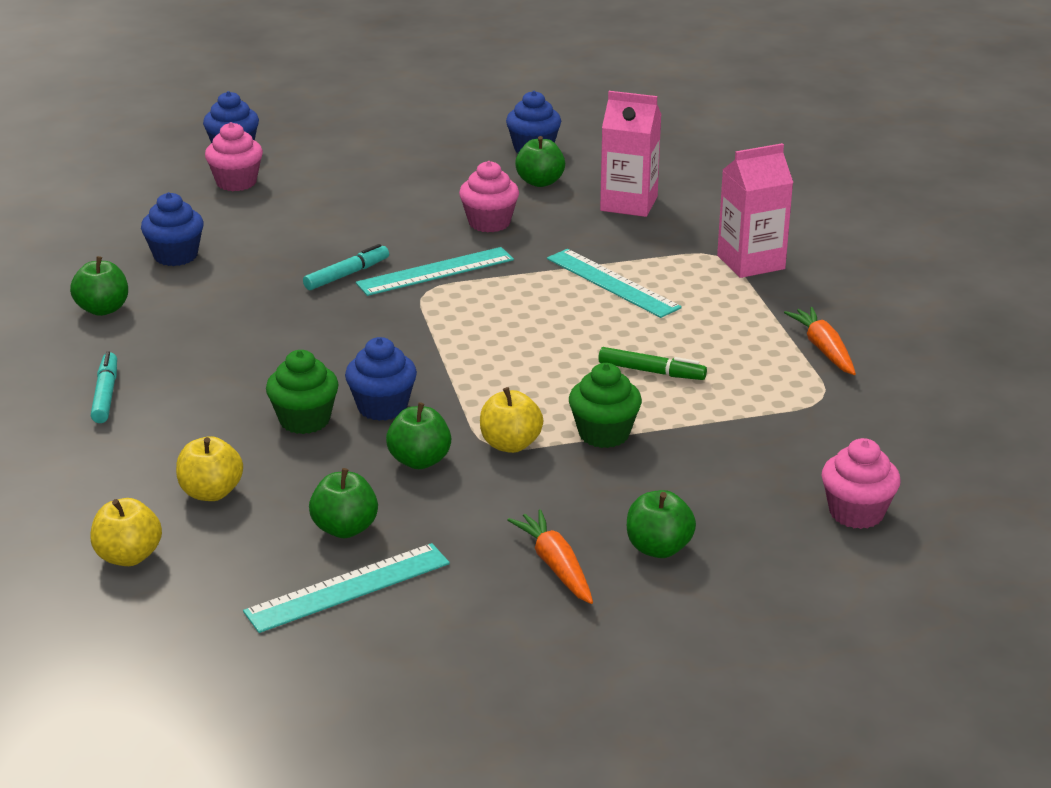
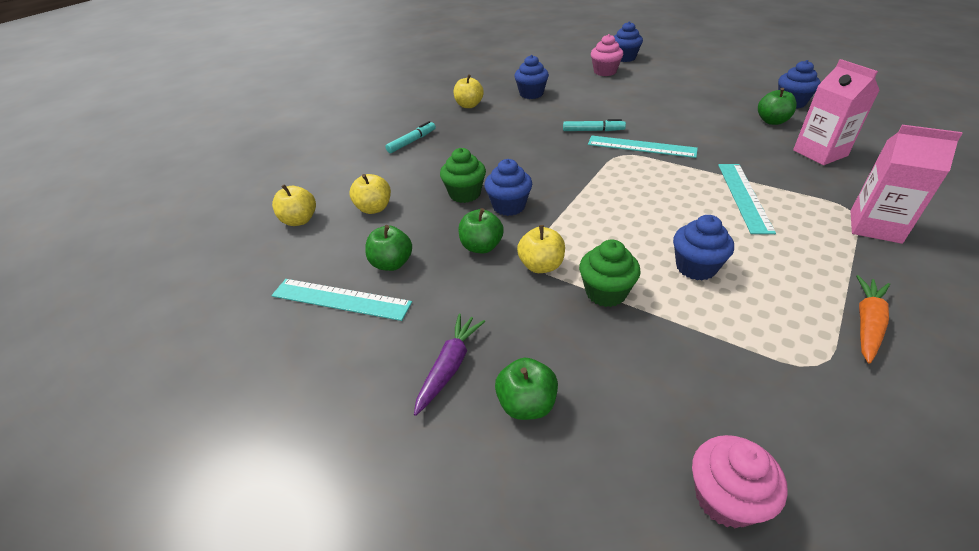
camera: 50 degrees right, 10 degrees up
(103, 309) = (469, 105): green apple -> yellow apple
(489, 223) = (709, 132): pink cupcake -> none
(555, 566) = (449, 366): orange carrot -> purple carrot
(651, 371) = (696, 267): green marker -> blue cupcake

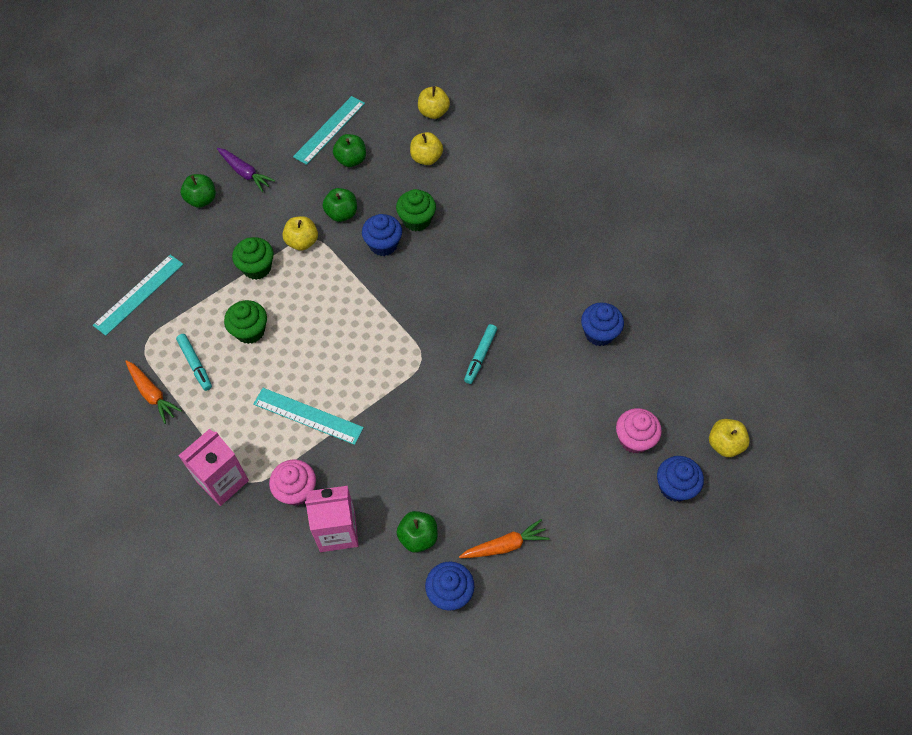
camera: 105 degrees right, 20 degrees up
(412, 142) = (530, 200): turquoise marker -> turquoise marker (195, 364)
(469, 105) = (594, 265): yellow apple -> yellow apple (724, 444)
(641, 146) = (427, 382): turquoise ruler -> turquoise ruler (139, 294)
(696, 267) = (250, 331): blue cupcake -> green cupcake
(725, 498) = (111, 257): pink cupcake -> pink cupcake (296, 490)
(732, 93) = (505, 545): none -> orange carrot

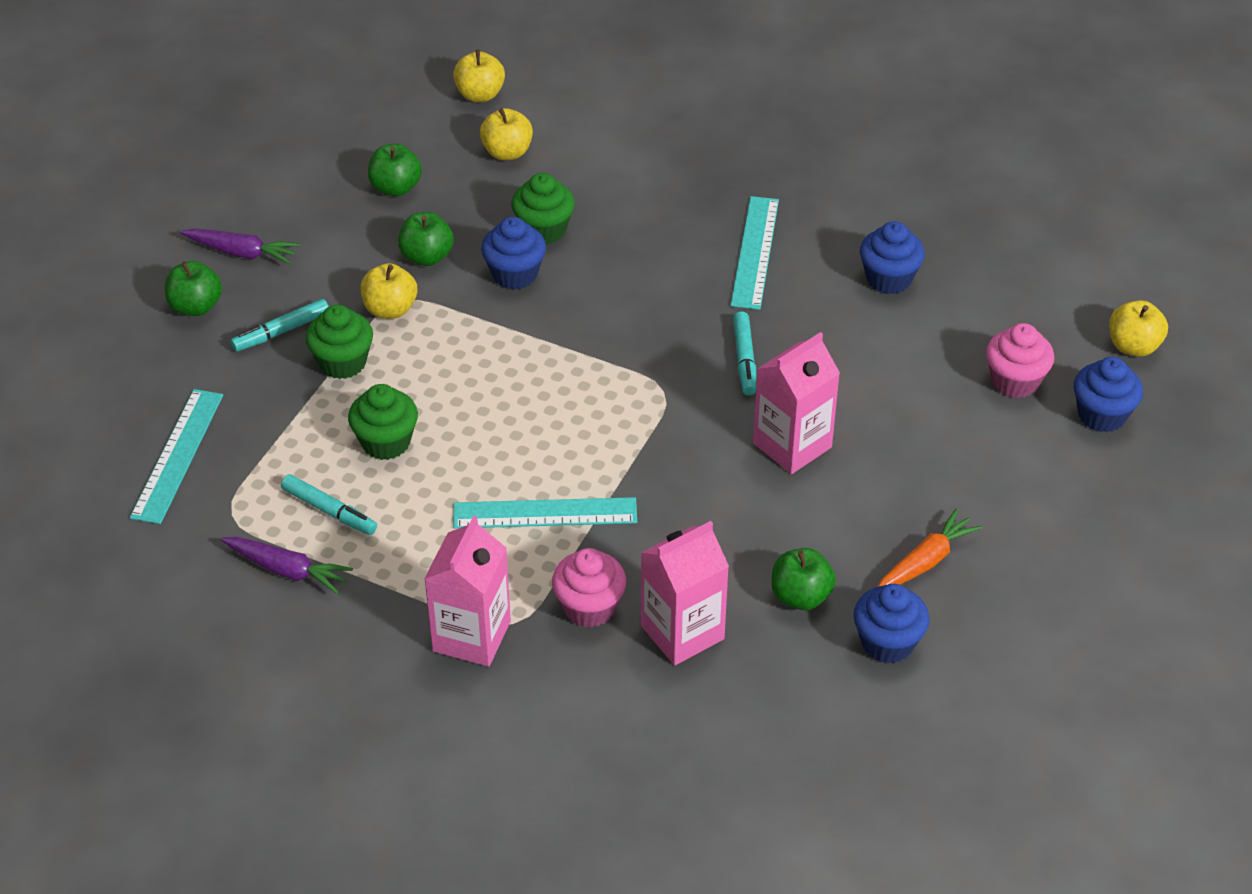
camera: 25 degrees left, 15 degrees down
(152, 394) = (287, 570): orange carrot -> purple carrot
(236, 234) = (281, 332): none -> turquoise marker
(329, 130) = (337, 161): turquoise ruler -> turquoise ruler (755, 252)
(473, 428) = (792, 445): none -> pink carton

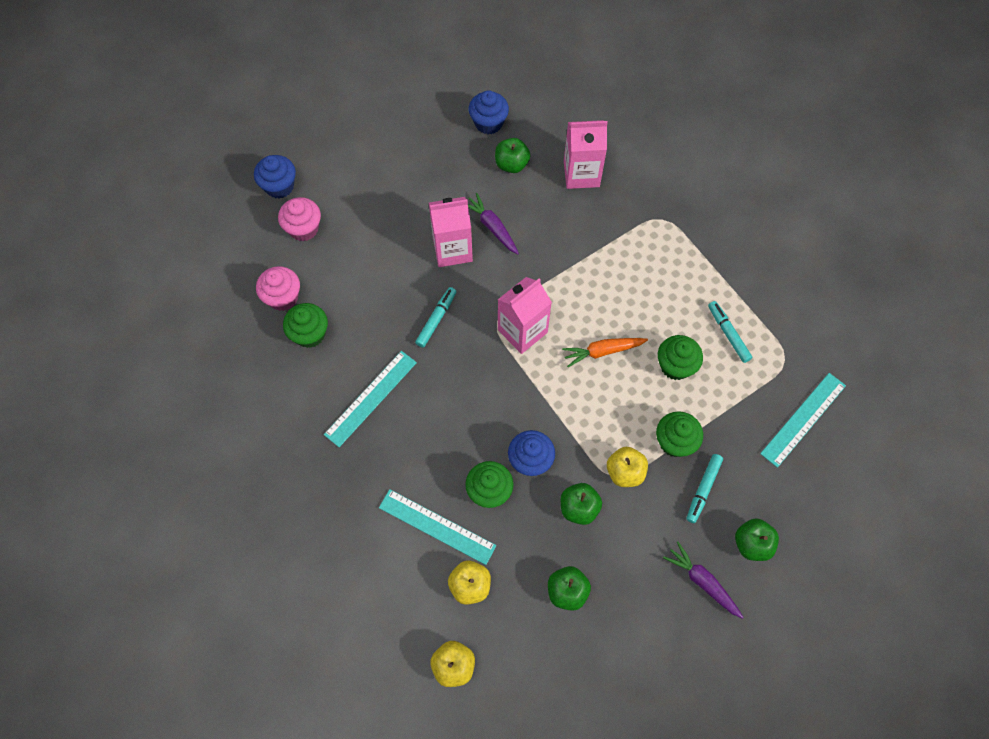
camera: 150 degrees left, 20 degrees up
(281, 332) = (703, 489): turquoise marker -> turquoise marker turned 120 degrees clockwise
(287, 570) = (767, 306): purple carrot -> purple carrot (492, 227)
(471, 636) = (686, 221): pink carton -> pink carton (522, 331)
(545, 513) = (610, 273): turquoise ruler -> turquoise ruler (437, 526)
(589, 607) = (618, 208): pink cupcake -> pink cupcake (283, 297)
(889, 279) = (310, 334): blue cupcake -> green cupcake
(925, 561) = (438, 153): orange carrot -> orange carrot (602, 351)
(1133, 346) = (222, 218): yellow apple -> none

